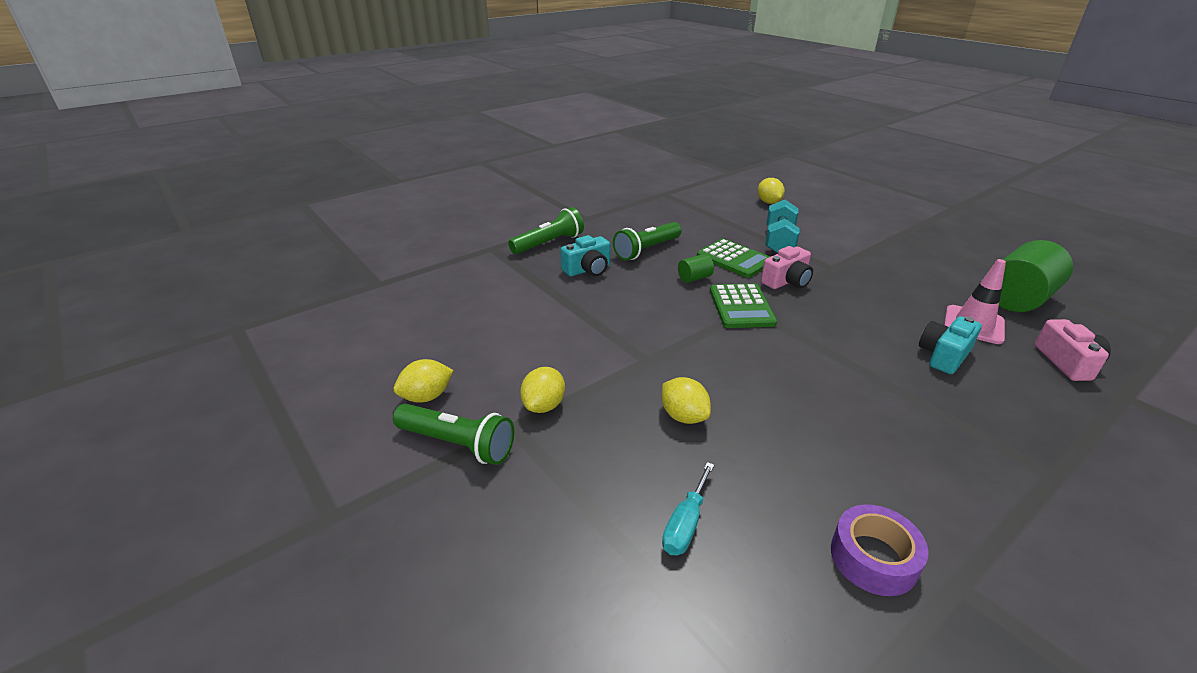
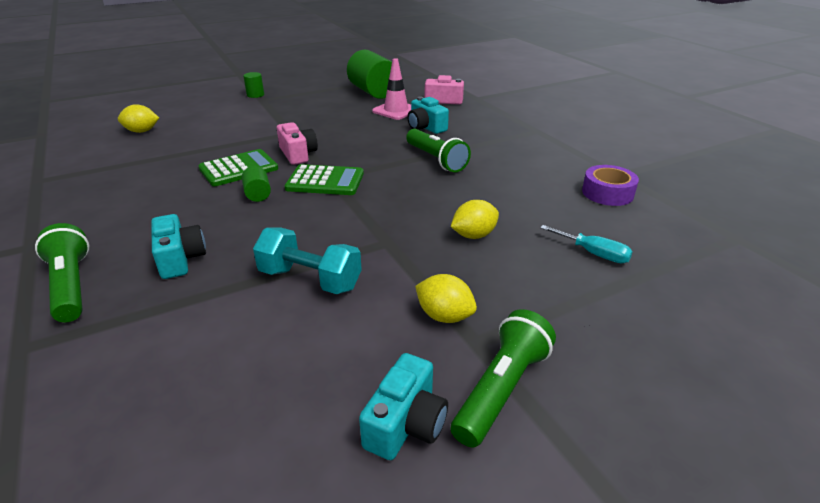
camera: 80 degrees left, 0 degrees up
(427, 397) = (406, 424): yellow lemon -> turquoise camera
(647, 250) = (171, 212): green flashlight -> green flashlight (436, 160)
(779, 241) = (225, 143): turquoise dumbbell -> turquoise dumbbell (310, 279)
(908, 229) = (255, 95): none -> green cylinder

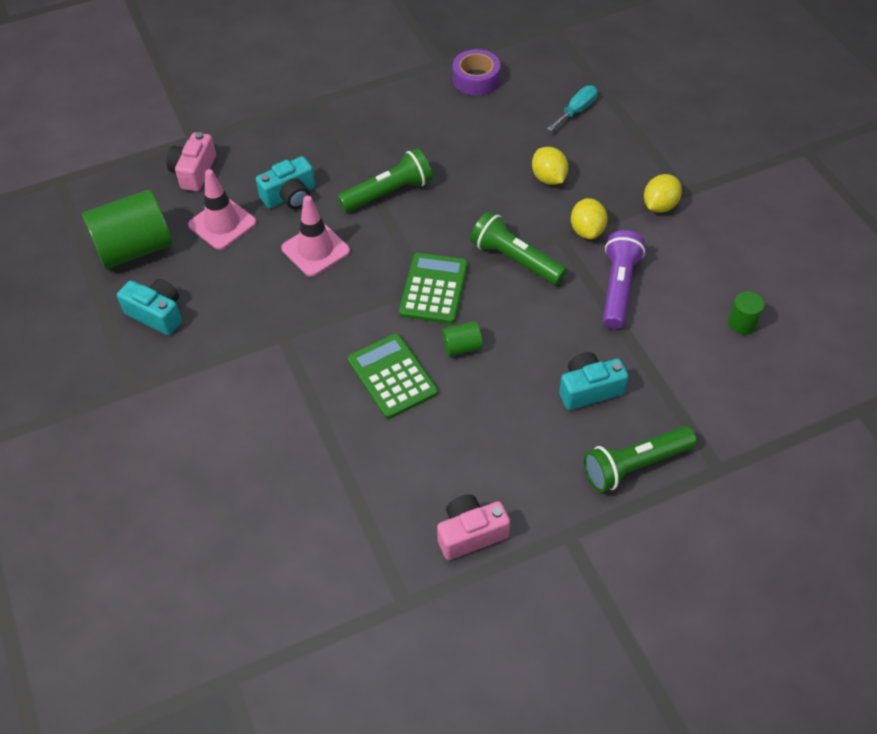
camera: 85 degrees left, 20 degrees up
(142, 131) = (242, 527): yellow lemon -> yellow lemon (587, 230)
(255, 95) = (103, 402): green cylinder -> green cylinder (742, 323)
(298, 154) = (356, 321): pink camera -> pink camera (470, 534)
(310, 279) = (618, 288): turquoise dumbbell -> purple flashlight
(371, 138) = (315, 250): none -> pink traffic cone
(406, 424) = (761, 230): turquoise camera -> turquoise camera (156, 314)
(501, 389) = (727, 184): green flashlight -> green flashlight (515, 259)

